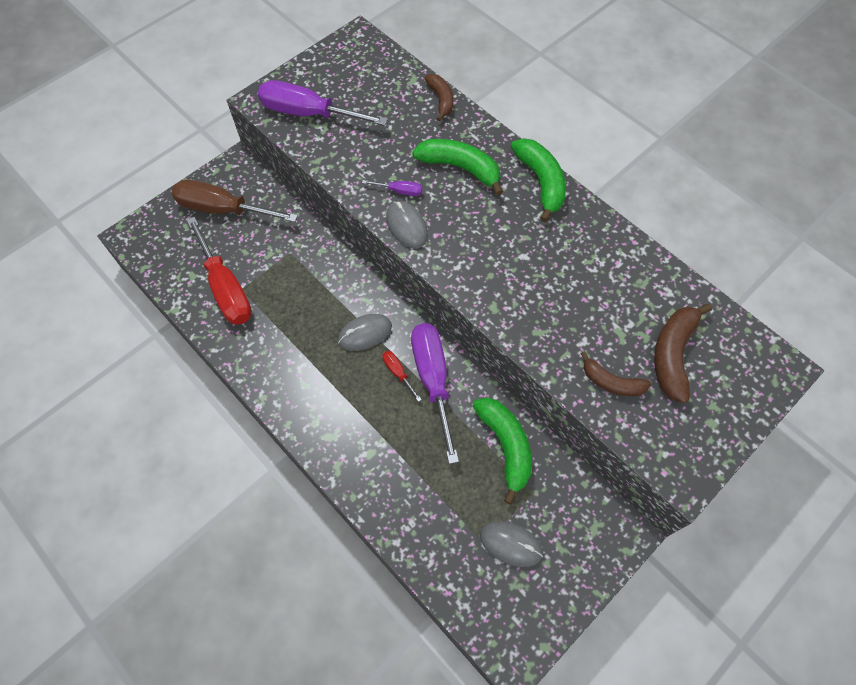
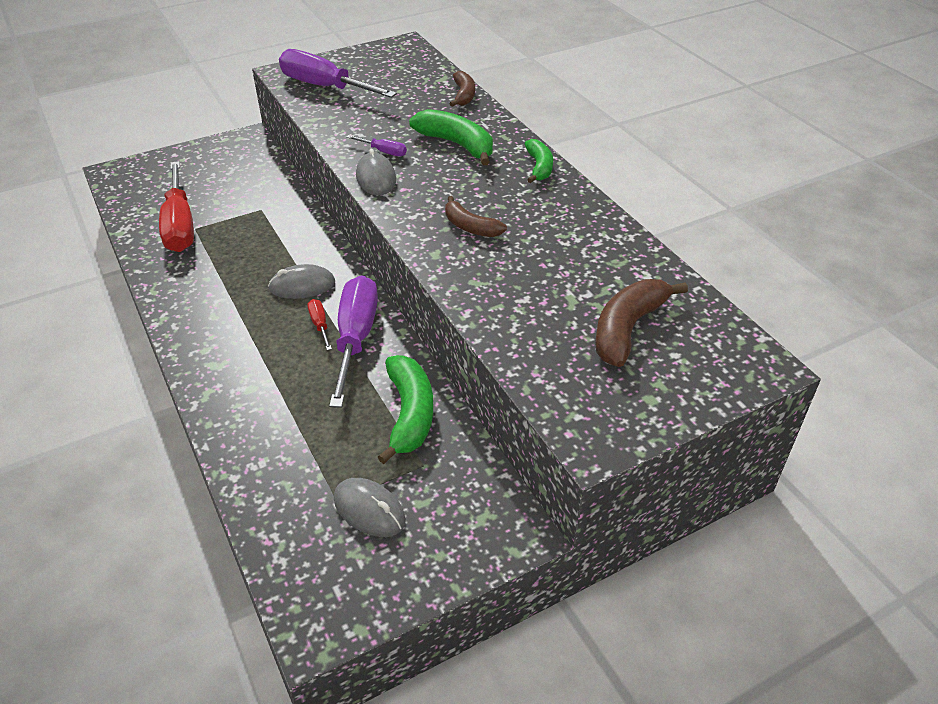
camera: 15 degrees right, 20 degrees down
(223, 209) = (214, 167): brown screwdriver -> none
(541, 182) = (539, 167): green banana -> green banana, size x0.63
(611, 382) = (540, 339): brown banana -> brown banana (470, 227)

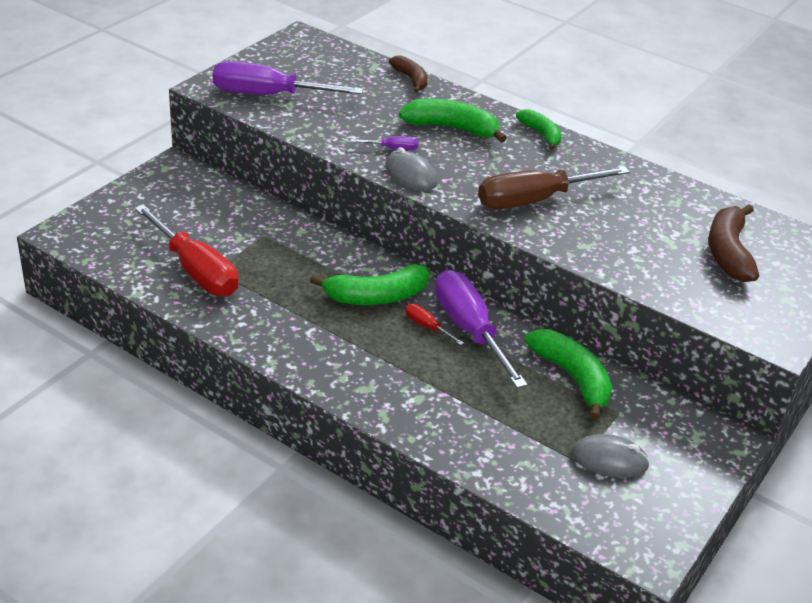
camera: 30 degrees left, 5 degrees down
(302, 285) = (376, 297): grey mouse -> green banana
(470, 227) = (535, 200): brown banana -> brown screwdriver

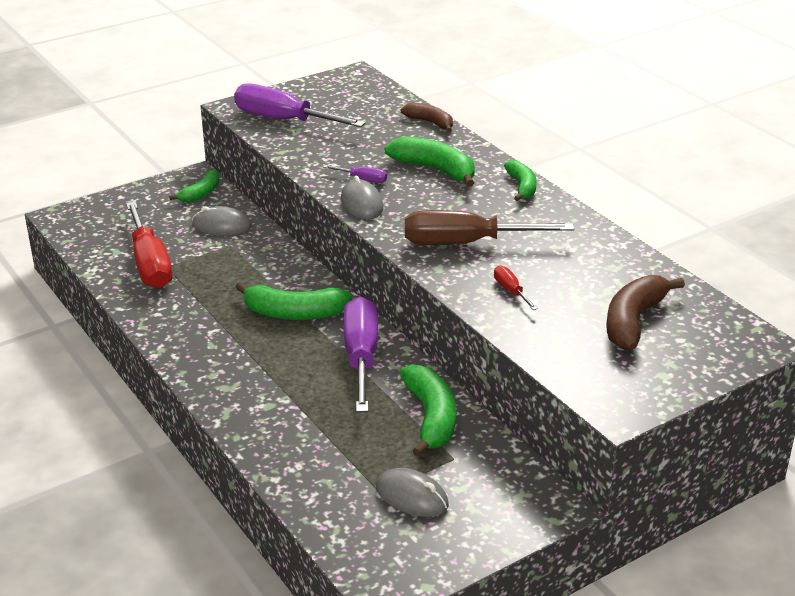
camera: 25 degrees right, 5 degrees down
(194, 183) = (201, 193): none -> green banana
(240, 216) = (222, 226): none -> grey mouse
(411, 79) = (430, 122): brown banana -> brown banana turned 45 degrees counterclockwise
(427, 327) = (322, 347): red screwdriver -> red screwdriver (511, 291)

